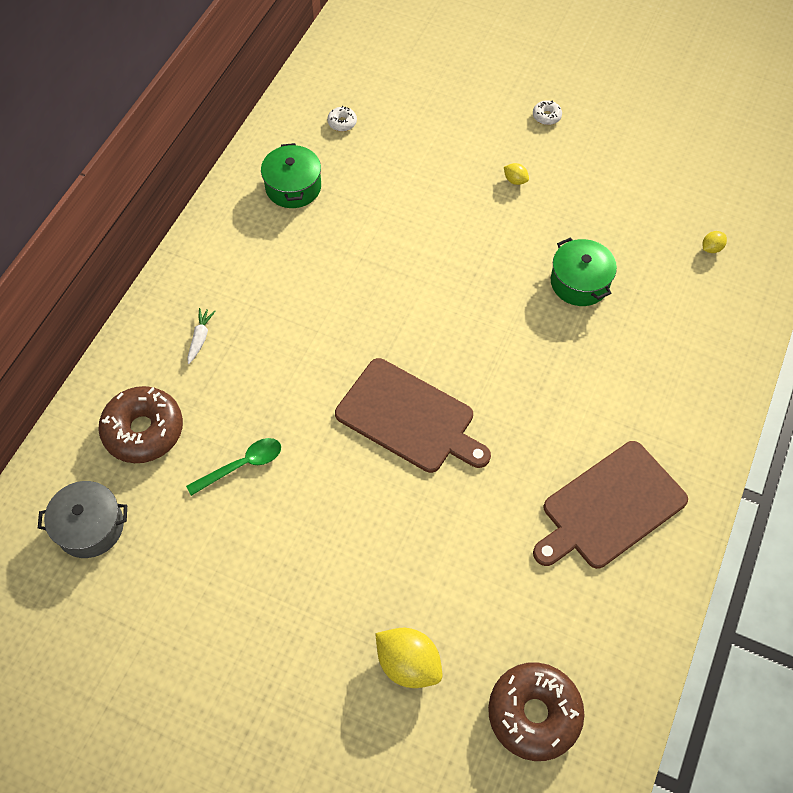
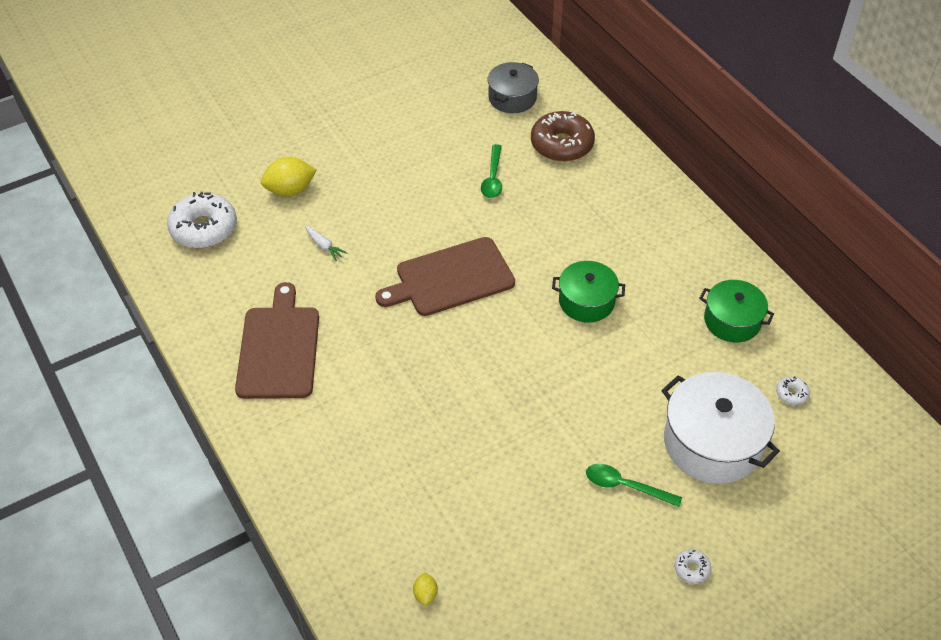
camera: 125 degrees right, 10 degrees down
(200, 338) = (616, 201): white carrot -> white carrot (324, 246)
(430, 149) = (712, 443): none -> white pot
(515, 180) = (625, 486): yellow lemon -> green spoon
(534, 714) = (204, 228): brown donut -> white donut
(579, 282) = (476, 460): green pot -> green pot (586, 301)

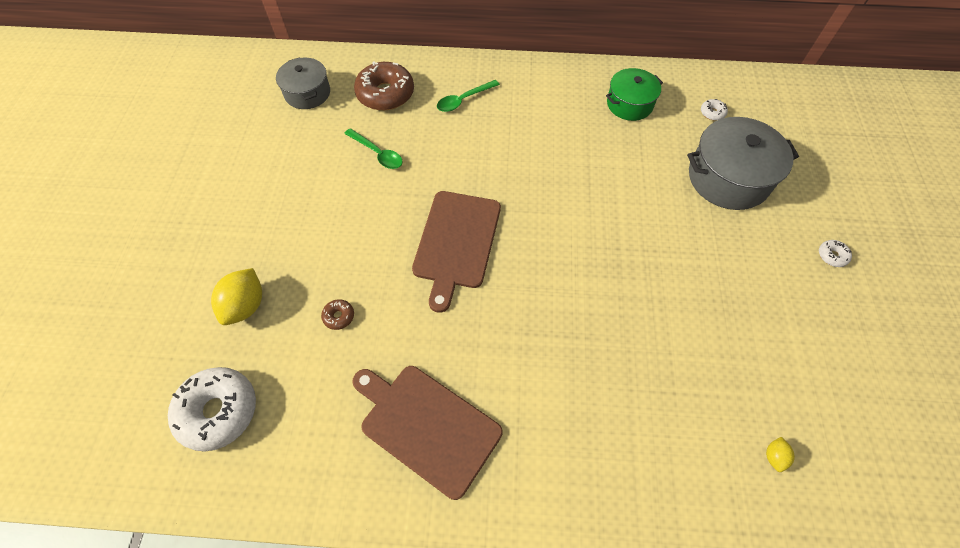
camera: 55 degrees left, 10 degrees up
(324, 246) = (339, 316): white carrot -> brown donut
(425, 594) = (774, 456): yellow lemon -> yellow lemon turned 75 degrees clockwise
(586, 301) = (550, 171): green pot -> none
(625, 486) = (738, 251): green spoon -> green spoon (463, 100)
(712, 443) = (728, 178): white pot -> grey pot

